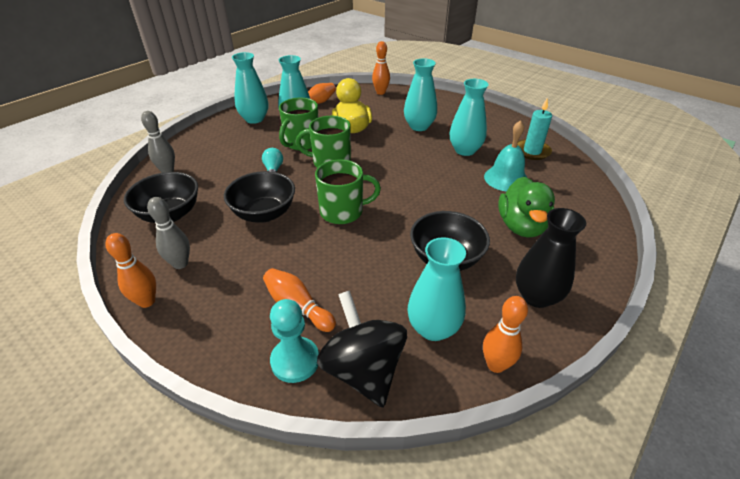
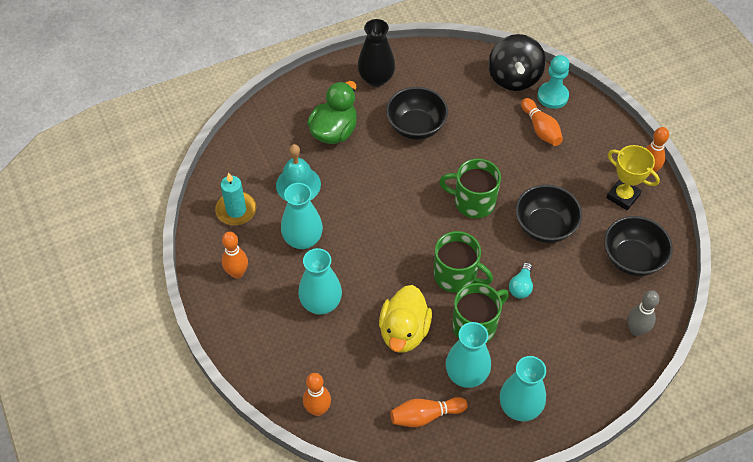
camera: 155 degrees left, 15 degrees up
(180, 264) = (623, 196): grey bowling pin -> yellow trophy
(433, 328) = (458, 84): turquoise vase -> none
(495, 365) = (436, 54): orange bowling pin -> orange bowling pin (237, 273)

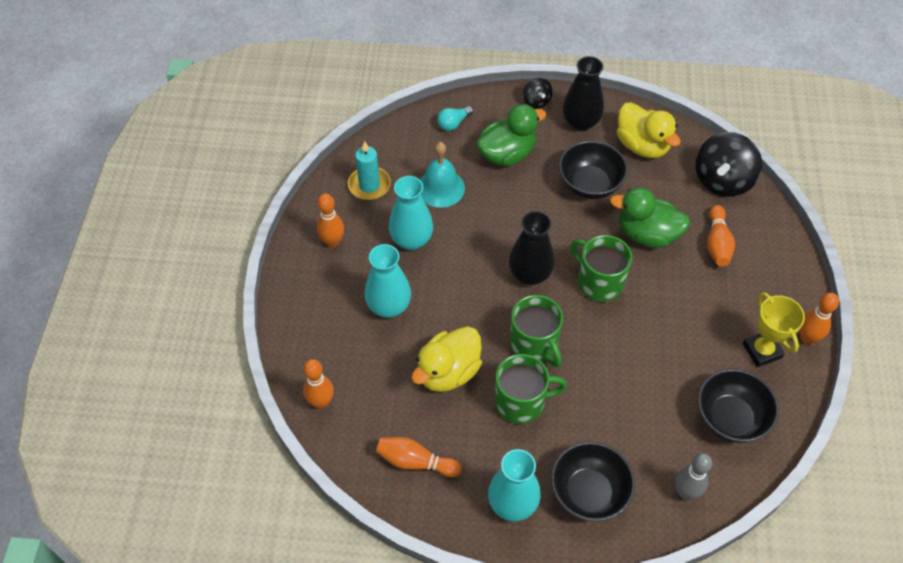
camera: 30 degrees right, 0 degrees up
(329, 76) = (536, 101): none -> black spinning top
(416, 221) = (530, 274): none -> black vase
(436, 76) = (642, 146): none -> yellow duck
(466, 374) = (481, 444): turquoise vase -> none
(485, 146) = (647, 234): none -> green duck
(521, 286) = (592, 387): turquoise light bulb -> turquoise light bulb (453, 123)
(545, 226) = (657, 341): black bowl -> black bowl (589, 492)
(552, 96) = (752, 217): turquoise pawn -> none

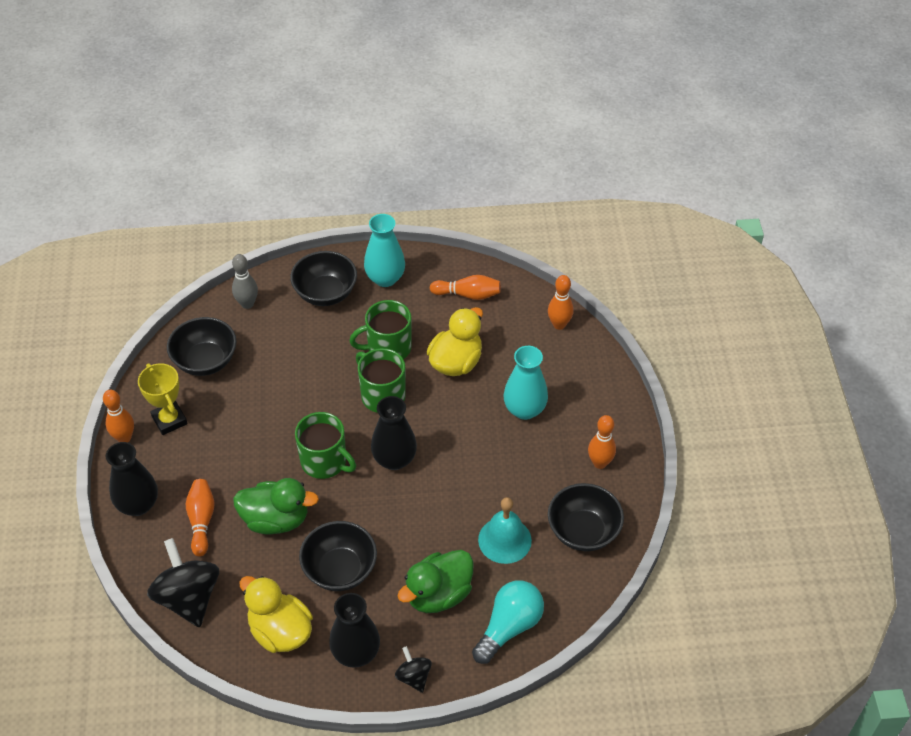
camera: 170 degrees right, 5 degrees down
(369, 185) = (583, 531): turquoise candle -> black bowl
(411, 240) = (520, 477): turquoise vase -> none
(453, 123) = (509, 627): turquoise light bulb -> turquoise light bulb, size x1.80
(722, 181) = (188, 598): black spinning top -> black spinning top turned 45 degrees counterclockwise
(780, 267) = (138, 505): none -> black vase

